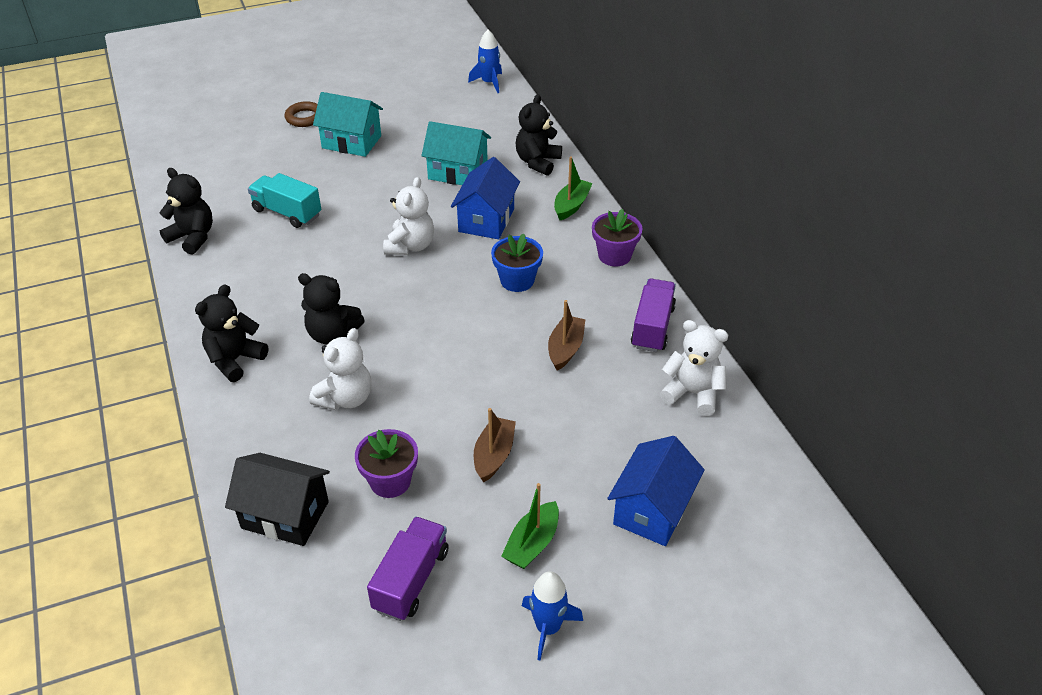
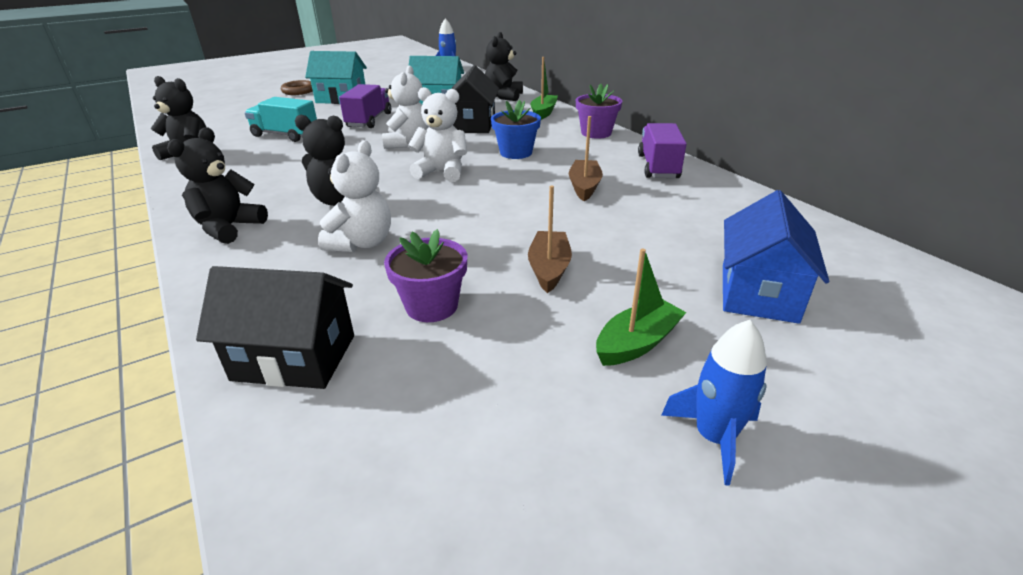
camera: 10 degrees left, 10 degrees down
(411, 580) = (490, 407): purple truck -> purple truck (369, 120)
(486, 220) = (473, 125): blue house -> black house
(532, 543) = (637, 343): green boat -> green boat turned 150 degrees counterclockwise
(692, 393) = (728, 202): white teddy bear -> white teddy bear (442, 172)

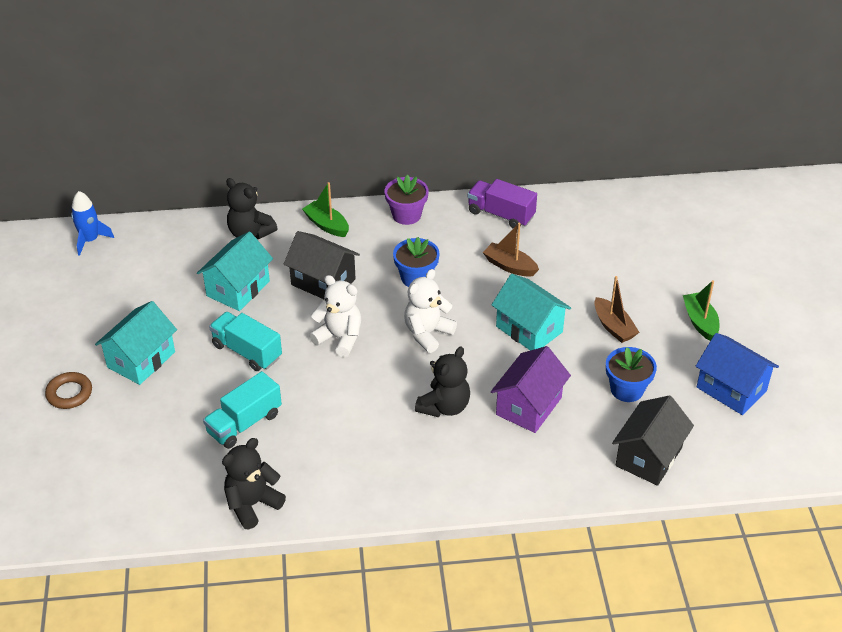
camera: 65 degrees left, 10 degrees up
(229, 228) = (457, 479): black teddy bear -> none
(362, 243) = (528, 406): white teddy bear -> purple house
(369, 120) = (247, 351): purple truck -> turquoise truck
(432, 306) = (627, 389): purple flower pot -> blue flower pot
(493, 217) = (529, 329): none -> turquoise house
(549, 269) = (613, 327): brown boat -> brown boat turned 150 degrees counterclockwise
(714, 437) = (770, 327): blue rocket -> none
(758, 293) = (681, 257): blue house -> blue house (731, 389)

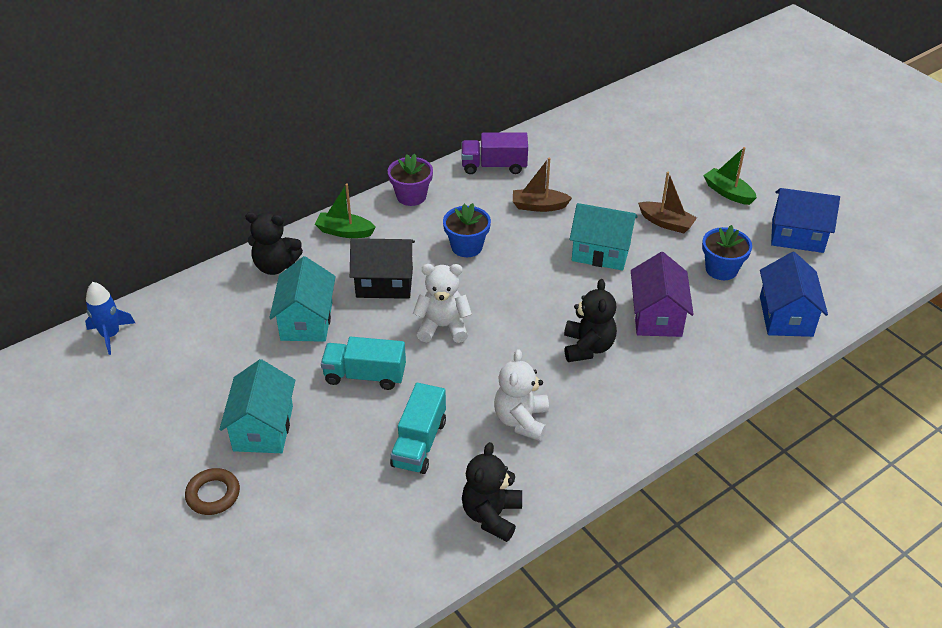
camera: 30 degrees left, 0 degrees up
(427, 333) = (518, 290): white teddy bear -> white teddy bear (521, 420)
(649, 457) = (786, 316): black house -> blue house

